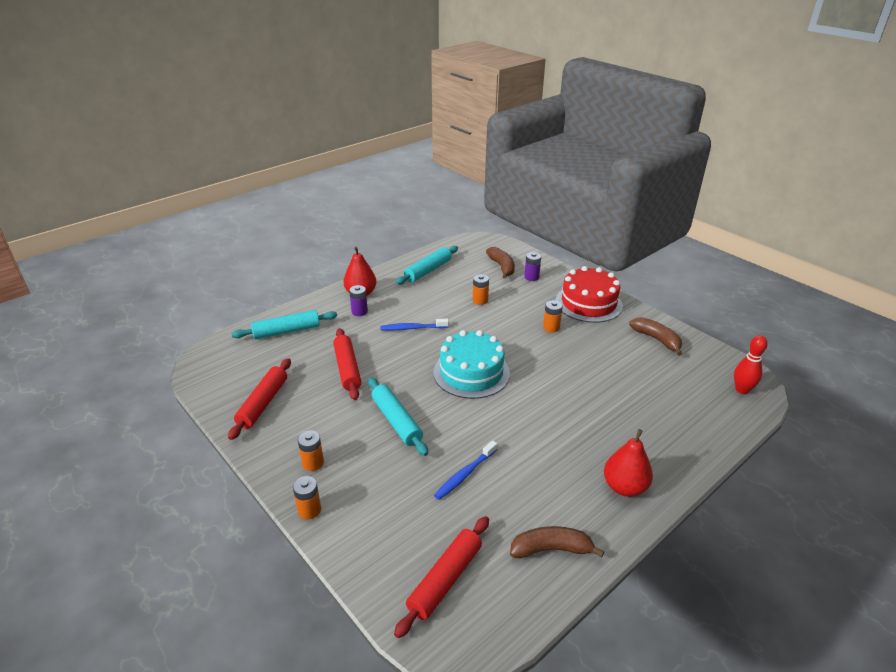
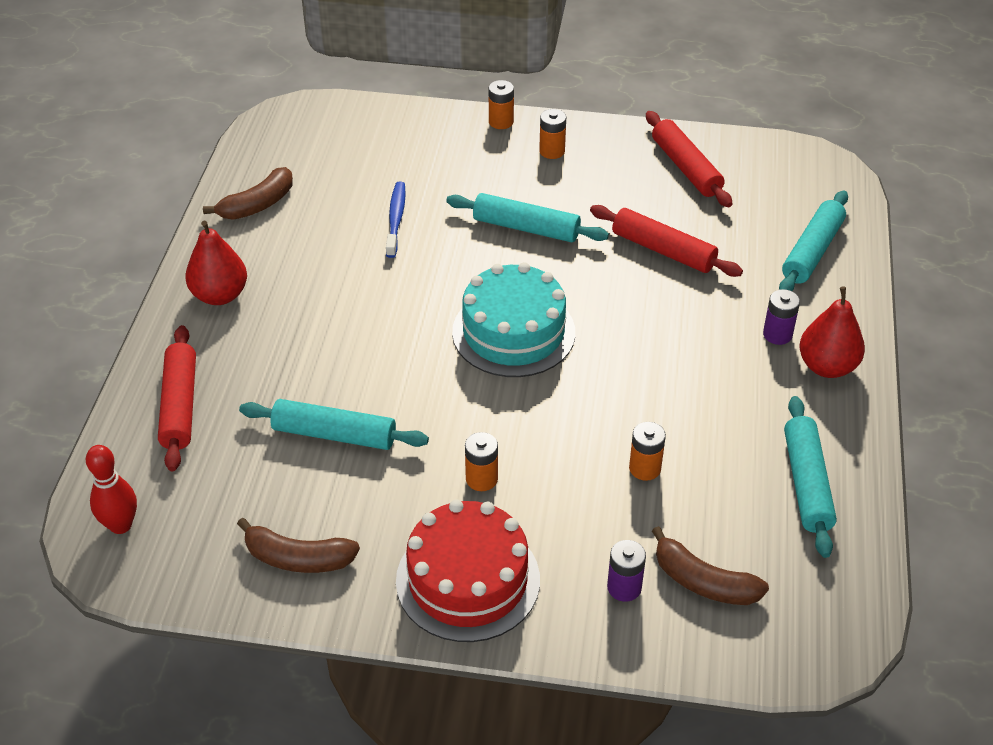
camera: 140 degrees right, 10 degrees up
(412, 328) = (670, 352): blue toothbrush -> none
(445, 580) = (330, 141): red rolling pin -> red rolling pin (179, 405)
(606, 375) = (334, 434): none -> turquoise rolling pin

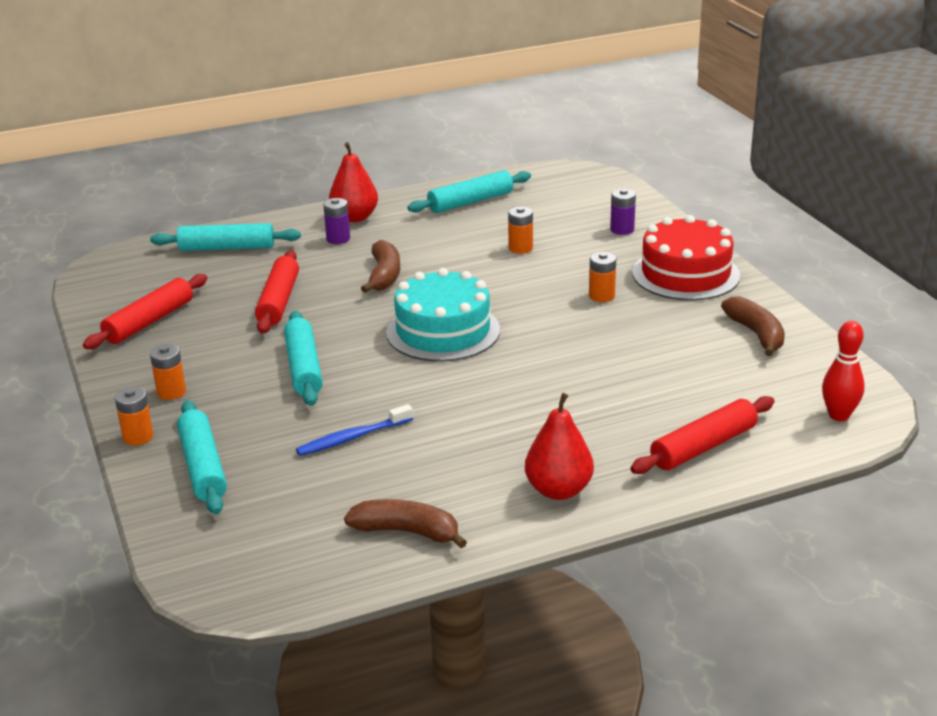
camera: 120 degrees left, 15 degrees down
(334, 434) = (638, 364): turquoise rolling pin -> turquoise rolling pin (203, 467)
(703, 582) = (586, 211): brown banana -> brown banana (384, 276)

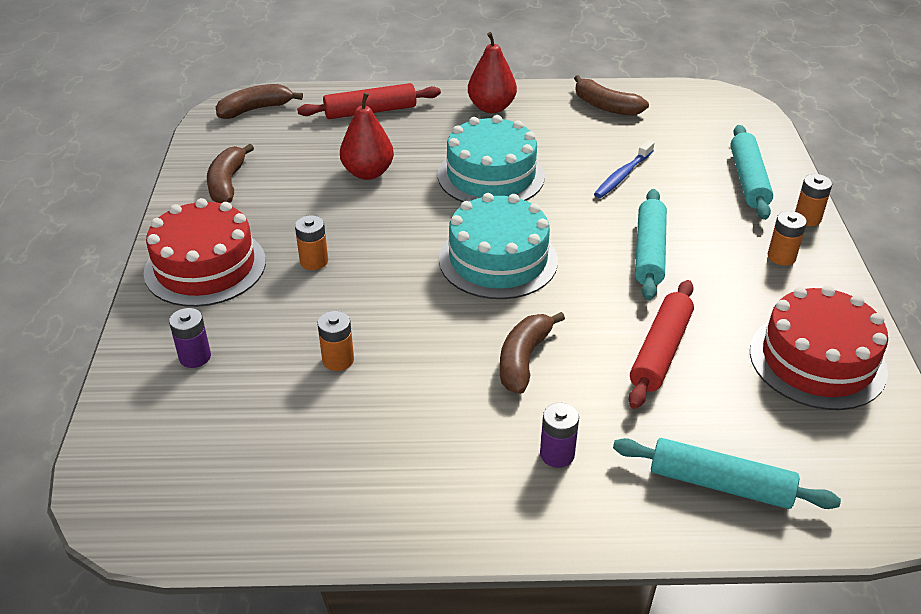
camera: 160 degrees left, 10 degrees up
(149, 321) = (817, 360): red rolling pin -> red cake
(352, 438) = (623, 175): blue toothbrush -> blue toothbrush turned 135 degrees clockwise
(354, 217) = (517, 502): red pear -> red pear (368, 173)
(470, 202) = (331, 486): turquoise rolling pin -> none
(499, 403) = (491, 176): none -> turquoise cake
(839, 415) = (256, 109): red bowling pin -> brown banana

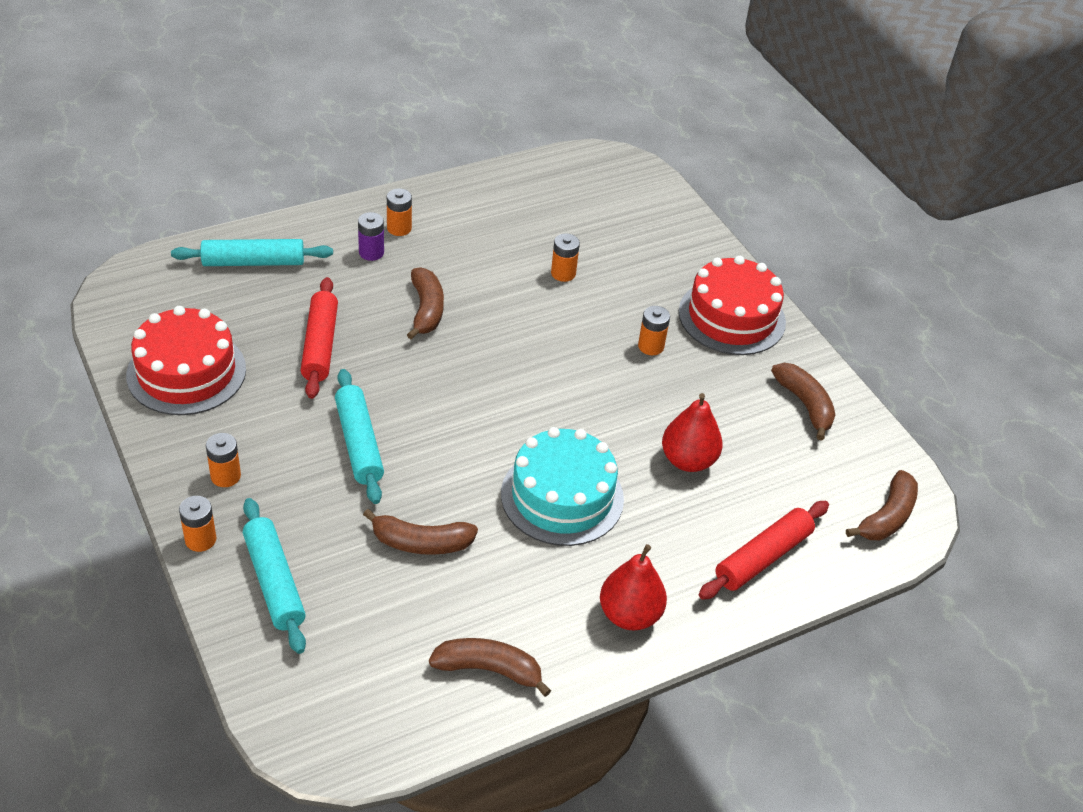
camera: 150 degrees right, 5 degrees up
(195, 357) = (664, 249): purple battery -> none
(498, 260) = (495, 393): turquoise cake -> none
(503, 482) = (399, 228): none -> orange battery
(623, 175) = (421, 543): blue toothbrush -> brown banana

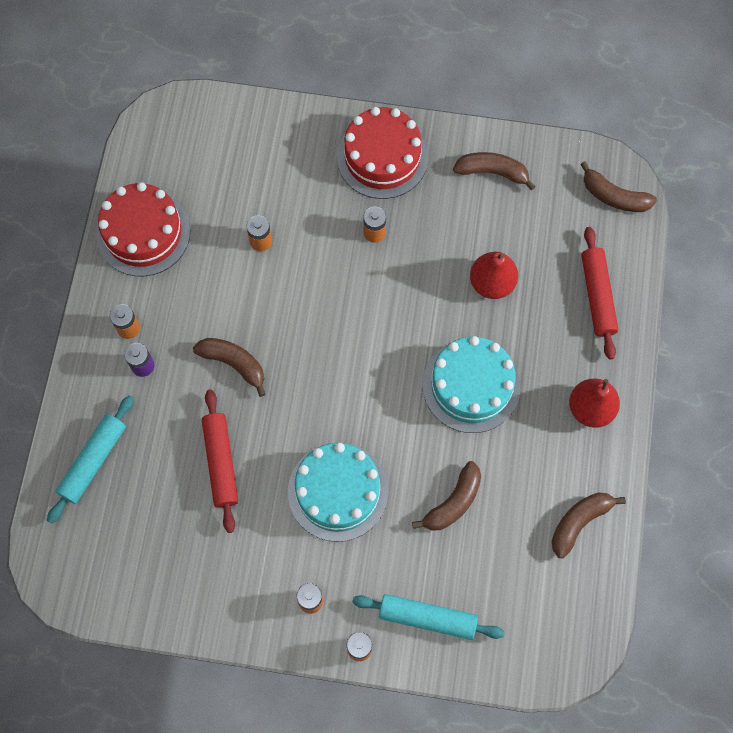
camera: 50 degrees left, 25 degrees up
(186, 372) = (186, 575): red cake -> red cake (143, 233)
(320, 345) = (221, 462): red rolling pin -> red rolling pin turned 45 degrees clockwise
(358, 443) = (338, 491): turquoise rolling pin -> turquoise cake
(887, 517) = (613, 196): brown banana -> brown banana turned 135 degrees clockwise

